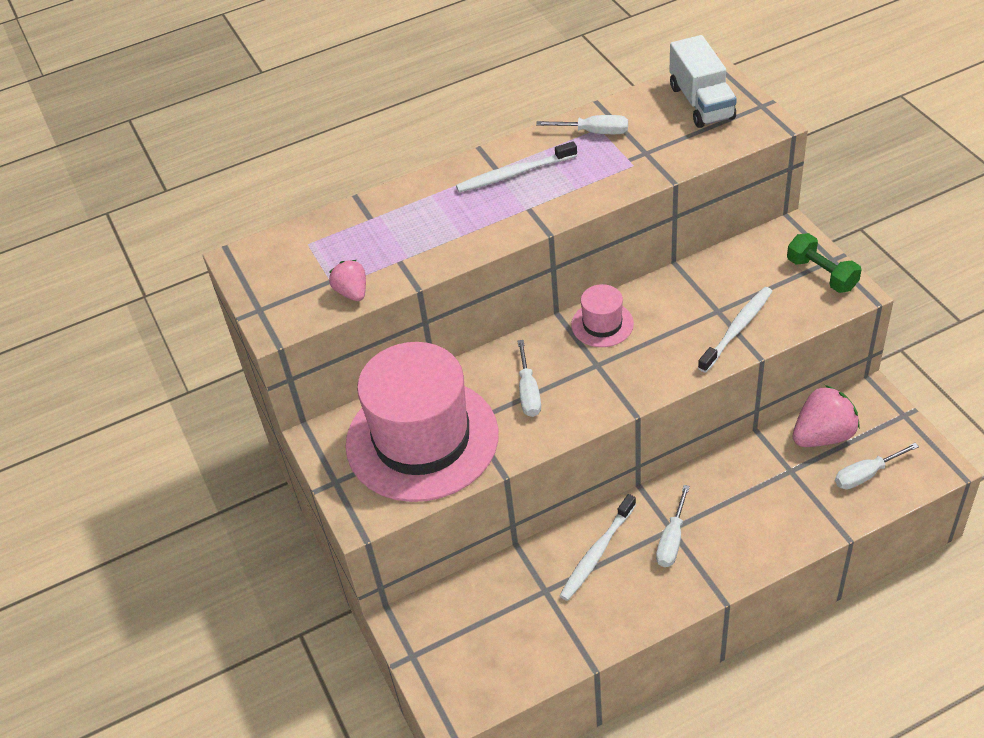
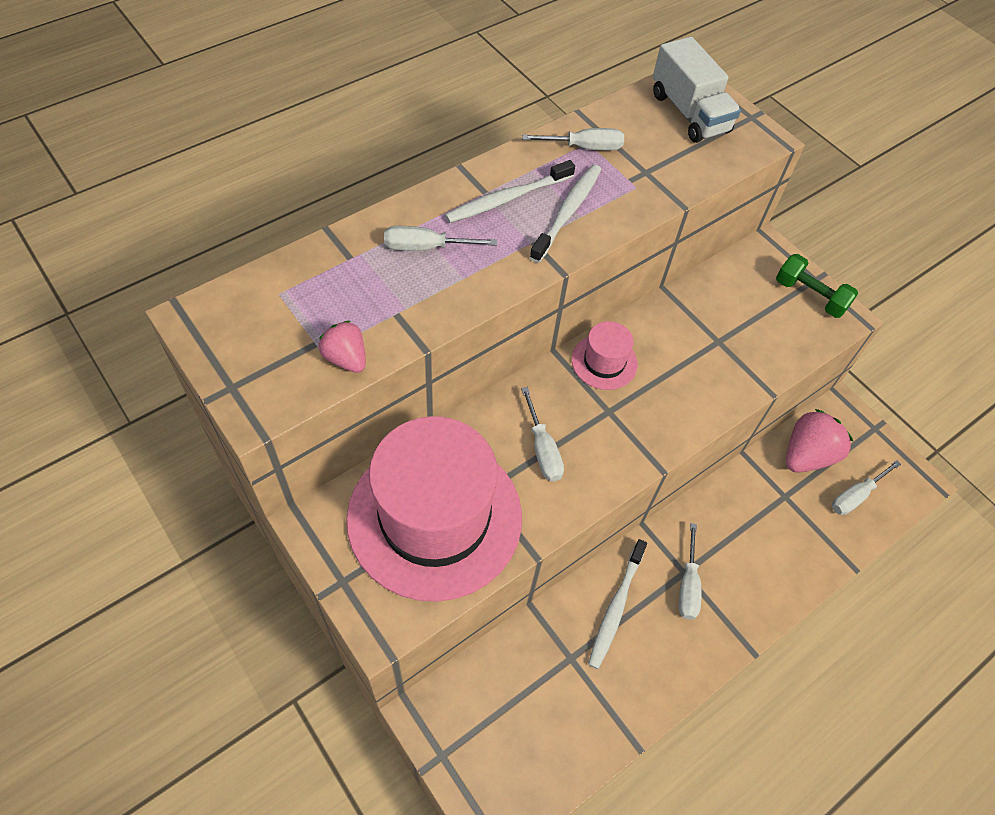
camera: 20 degrees left, 10 degrees up
(435, 211) = (426, 247): none -> white screwdriver
(737, 329) = (743, 361): white toothbrush -> white toothbrush (568, 212)

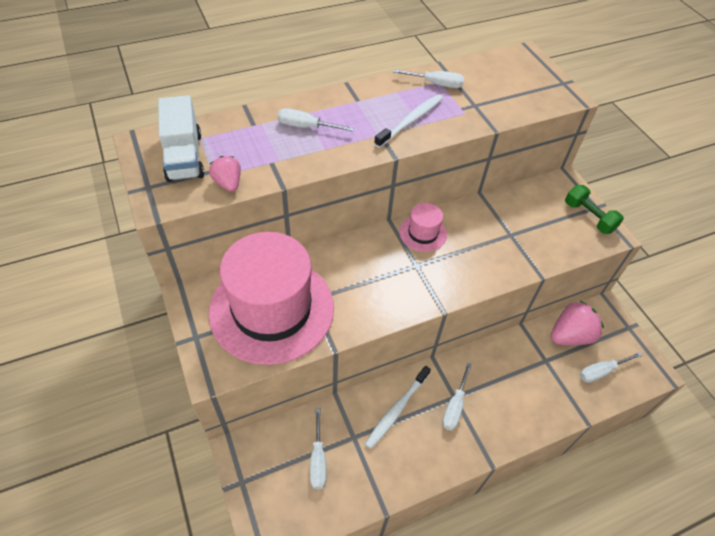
camera: 15 degrees right, 5 degrees down
(507, 199) = (371, 106): white toothbrush -> none
(542, 449) = (361, 280): white screwdriver -> white screwdriver (318, 459)
(689, 113) = (518, 74): white truck -> white truck (184, 156)

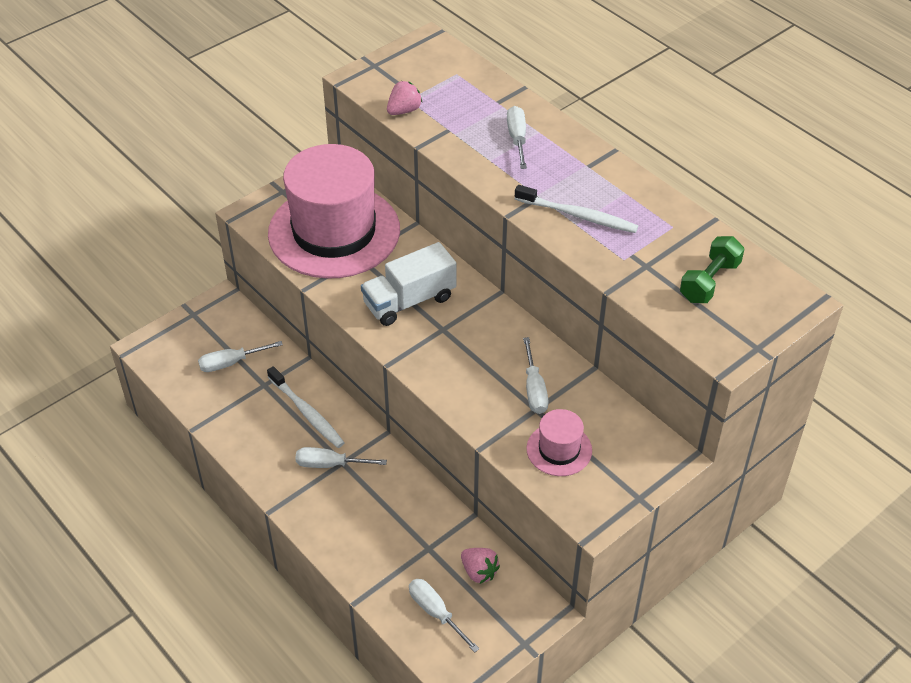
camera: 75 degrees right, 5 degrees down
(184, 156) = (424, 73): white truck -> white truck (409, 301)
(396, 410) = (307, 413): white toothbrush -> white toothbrush turned 150 degrees counterclockwise
(423, 233) = (495, 325): pink hat -> pink hat (559, 449)
(436, 84) = (665, 224): white screwdriver -> white screwdriver (534, 389)
(570, 335) = (479, 572): pink strawberry -> pink strawberry, size x0.59
(589, 217) = (613, 490): green dumbbell -> green dumbbell (709, 281)

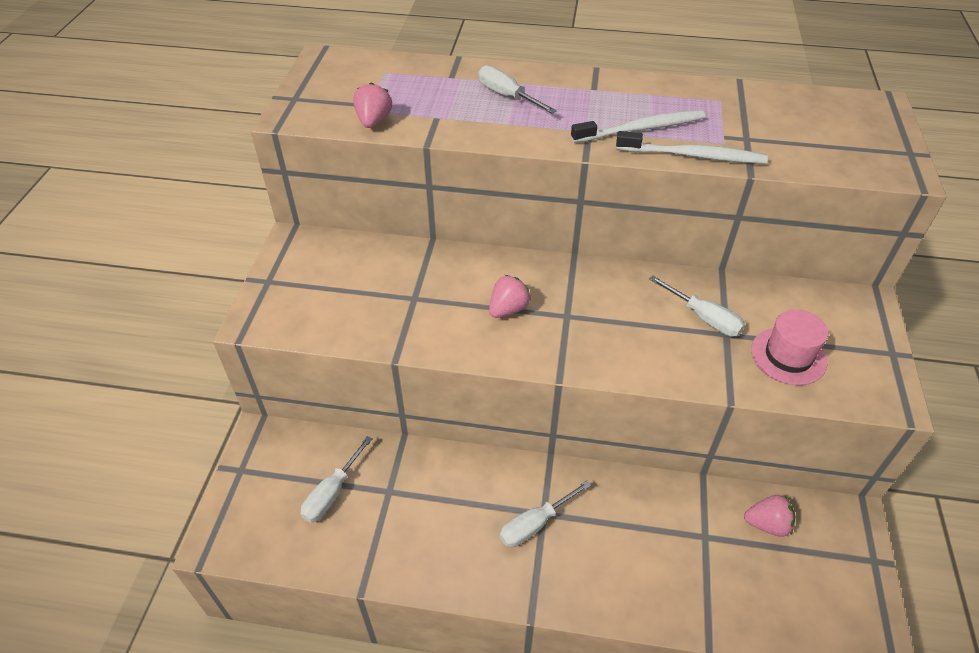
camera: 40 degrees left, 0 degrees up
(307, 413) = (460, 489): white toothbrush -> white toothbrush (694, 156)
(334, 231) = (364, 289): pink hat -> none
(409, 301) = (508, 309): white truck -> pink strawberry
(436, 613) = (782, 594): white screwdriver -> none
(709, 281) = (806, 124): green dumbbell -> none

